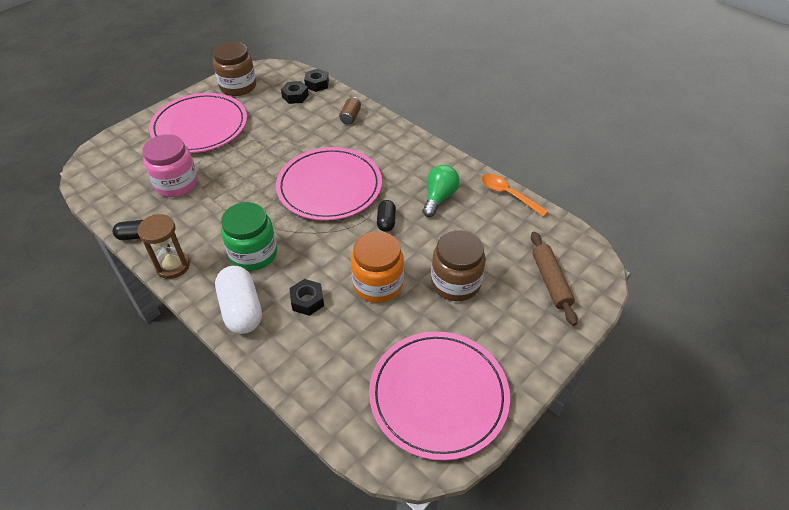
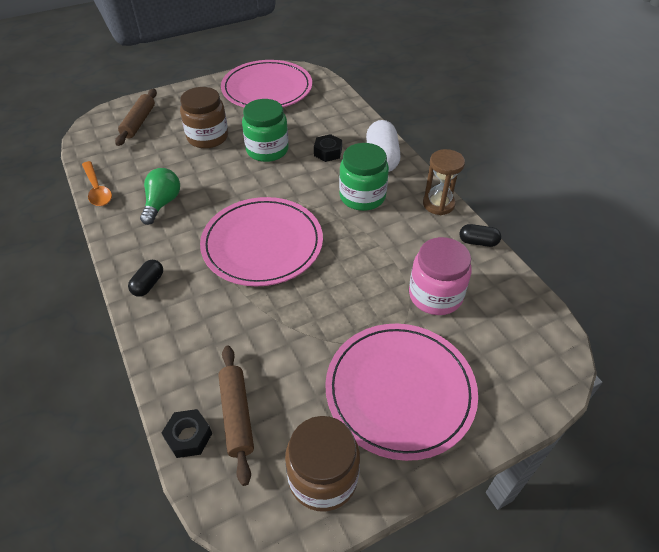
camera: 160 degrees left, 0 degrees up
(295, 96) = (237, 415): black nut -> brown rolling pin
(350, 117) = (180, 342): brown can -> none
(378, 284) = (267, 150): orange jar -> green jar
(386, 221) = (228, 194): black capsule -> black capsule (148, 284)
(439, 197) = (162, 203): green light bulb -> green light bulb turned 150 degrees clockwise

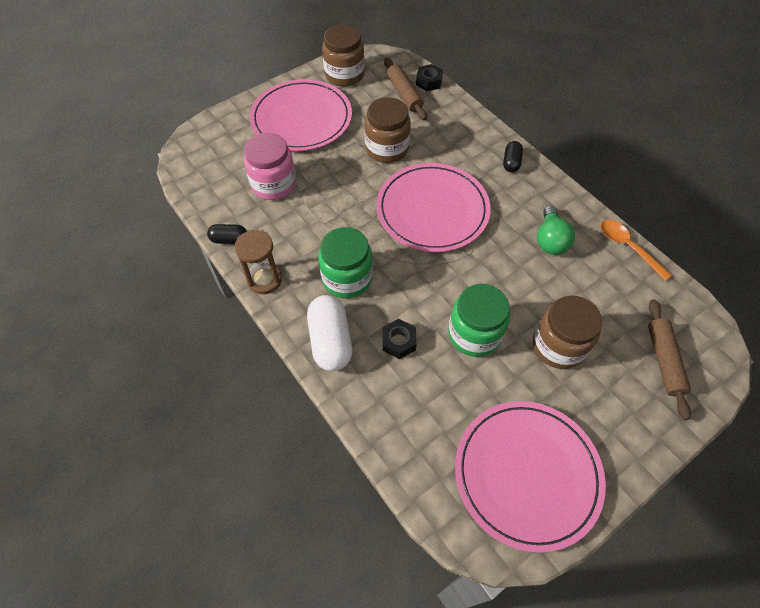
camera: 170 degrees right, 10 degrees up
(290, 324) = (387, 148): none -> brown jar

